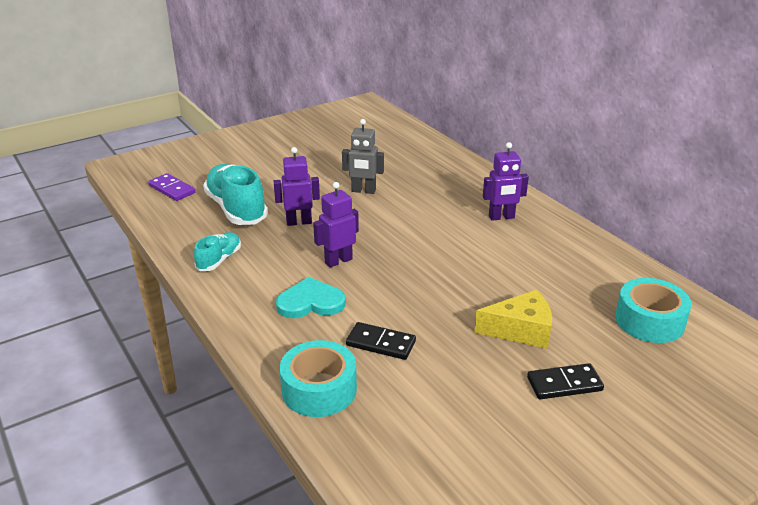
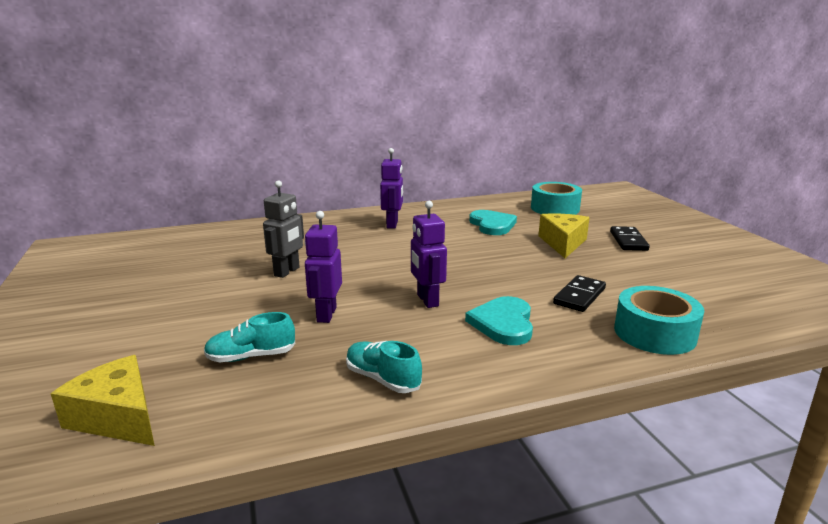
camera: 75 degrees left, 10 degrees down
(172, 189) = (118, 417): purple domino -> yellow cheese
(236, 209) = (251, 356): turquoise shoe -> turquoise shoe, size x0.54
(546, 277) = (492, 225): none -> turquoise heart

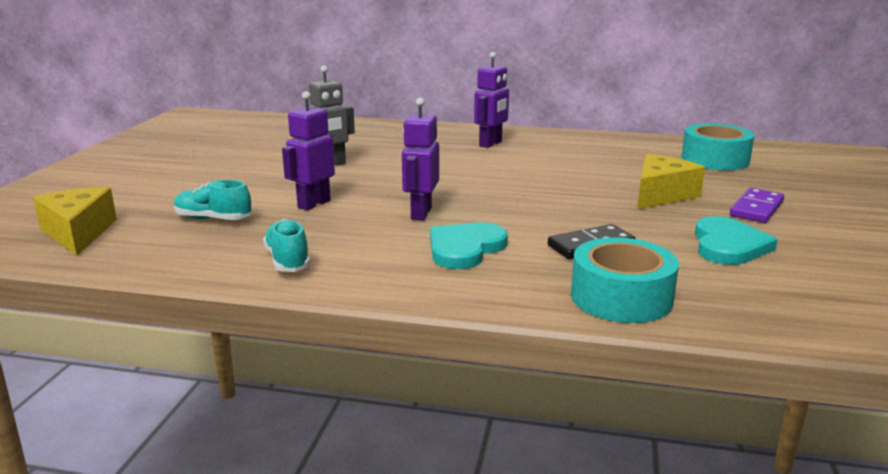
camera: 30 degrees right, 0 degrees up
(492, 225) = (603, 163): turquoise heart -> turquoise heart (728, 245)
(628, 241) = (756, 209): black domino -> purple domino

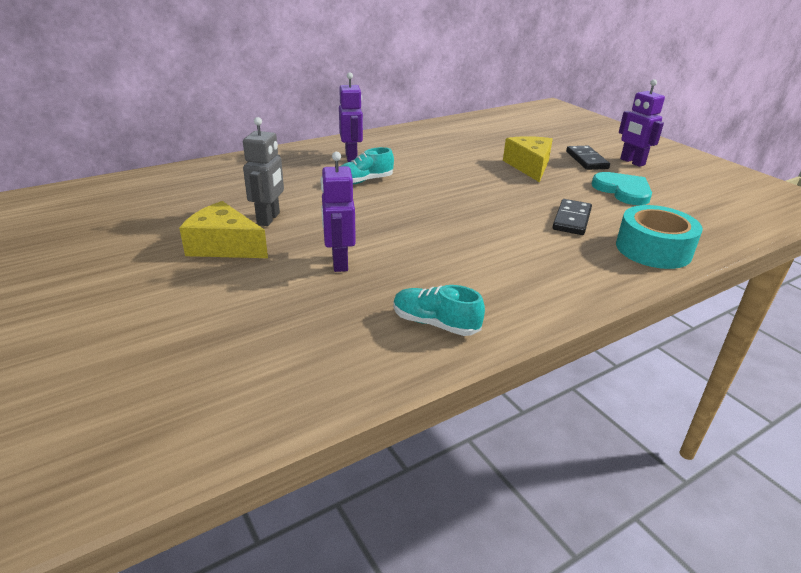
camera: 45 degrees left, 10 degrees up
(78, 233) = (178, 402): yellow cheese -> yellow cheese (224, 246)
(213, 219) = (286, 317): turquoise shoe -> turquoise shoe (364, 181)
(420, 213) = (433, 237): purple robot -> purple robot (632, 162)
(465, 248) = (518, 254): turquoise heart -> none
(715, 159) = (503, 130): turquoise tape -> none
(756, 209) = (586, 160): purple domino -> black domino

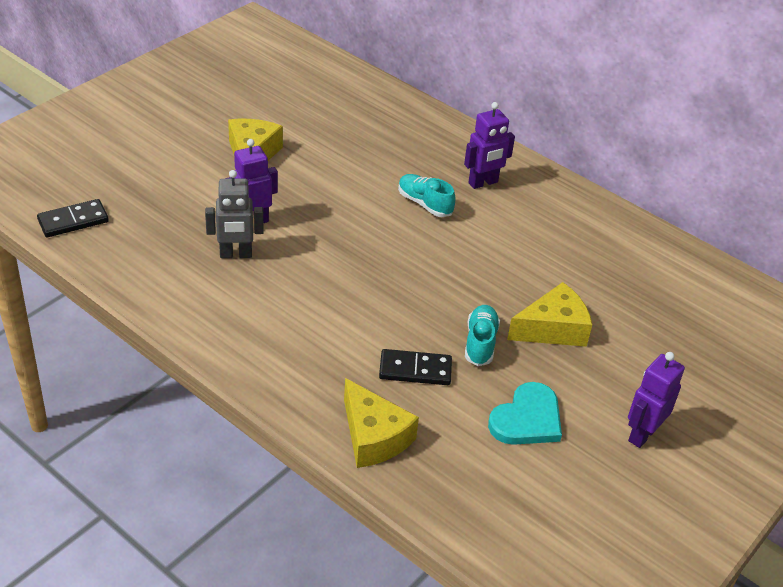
camera: 70 degrees right, 10 degrees up
(269, 219) = (310, 165): grey robot -> grey robot (236, 254)
(435, 323) = (181, 290): turquoise shoe -> turquoise shoe (480, 343)
(586, 160) = (615, 384): black domino -> black domino (73, 221)
(653, 249) = (373, 437): turquoise tape -> yellow cheese

